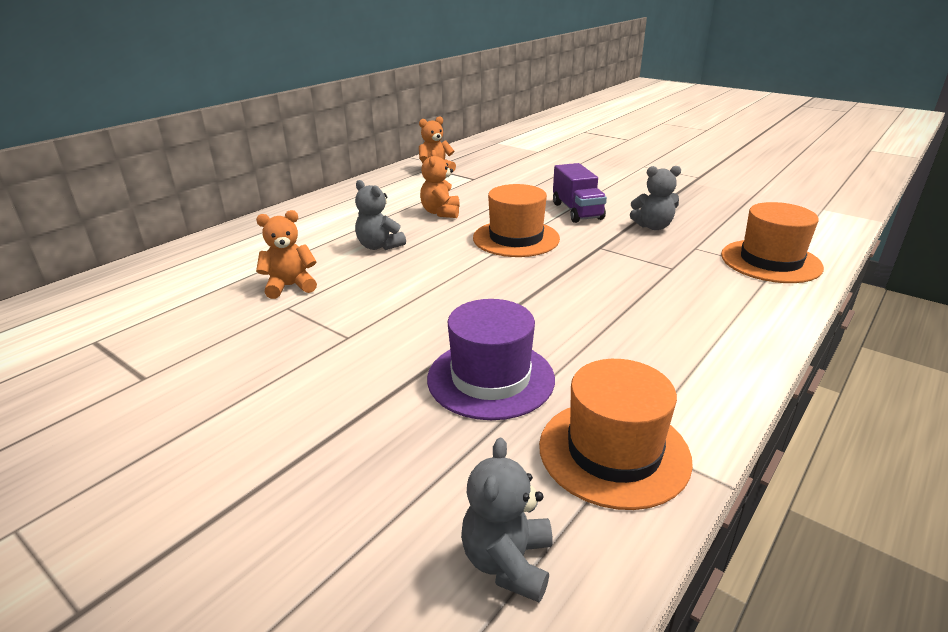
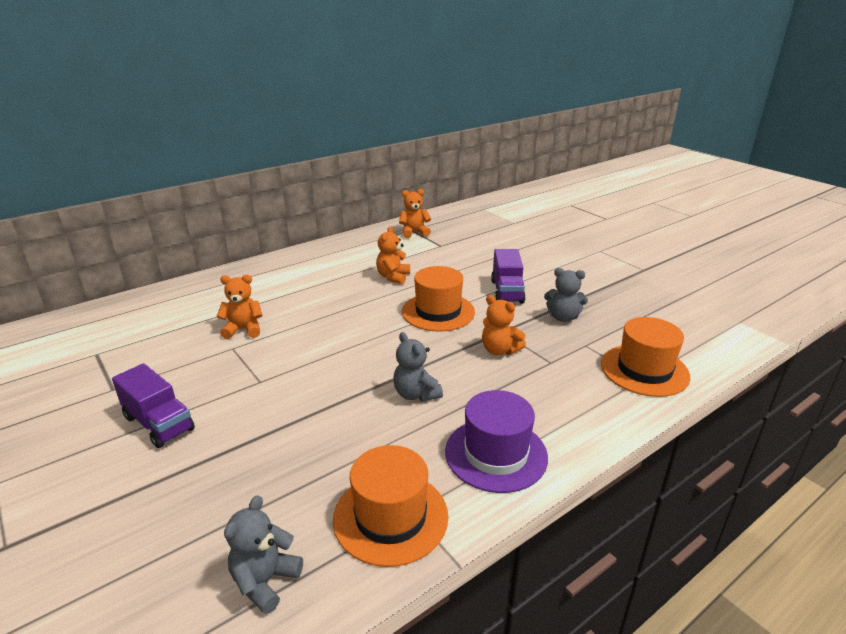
camera: 15 degrees right, 0 degrees up
(236, 406) = (159, 423): none -> purple truck
(379, 246) = (327, 303): grey teddy bear -> grey teddy bear (416, 394)
(490, 378) = (340, 437): purple hat -> purple hat (496, 454)
(610, 264) = (499, 350): none -> orange teddy bear

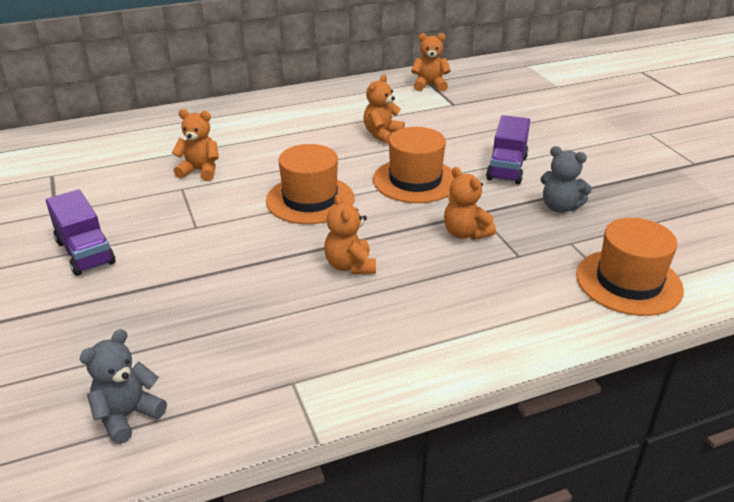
camera: 15 degrees right, 5 degrees up
(390, 517) = (269, 382): orange hat -> orange hat (310, 200)
(416, 394) = (350, 266): grey teddy bear -> orange teddy bear
(496, 454) = (407, 342): purple hat -> none

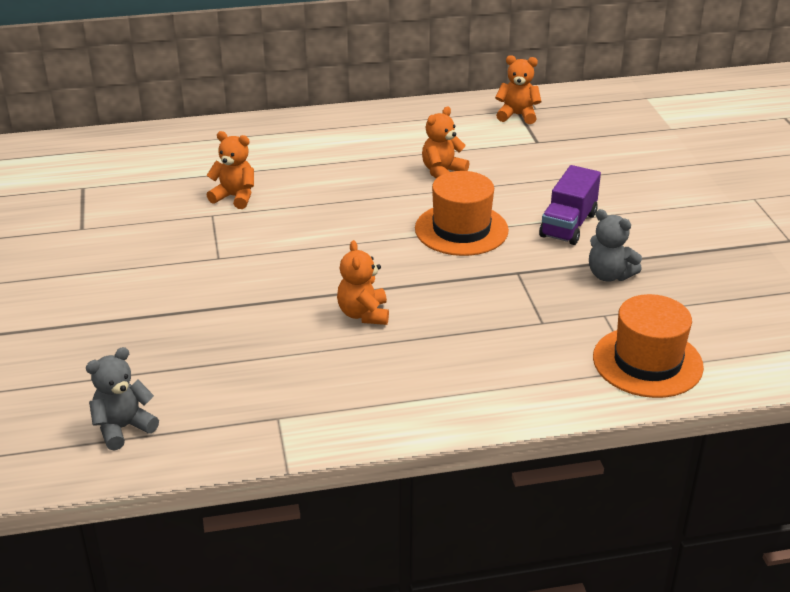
camera: 10 degrees right, 0 degrees up
(85, 252) = (106, 273): purple truck -> none
(310, 200) = (342, 240): orange hat -> none
(465, 233) = (495, 293): orange teddy bear -> none

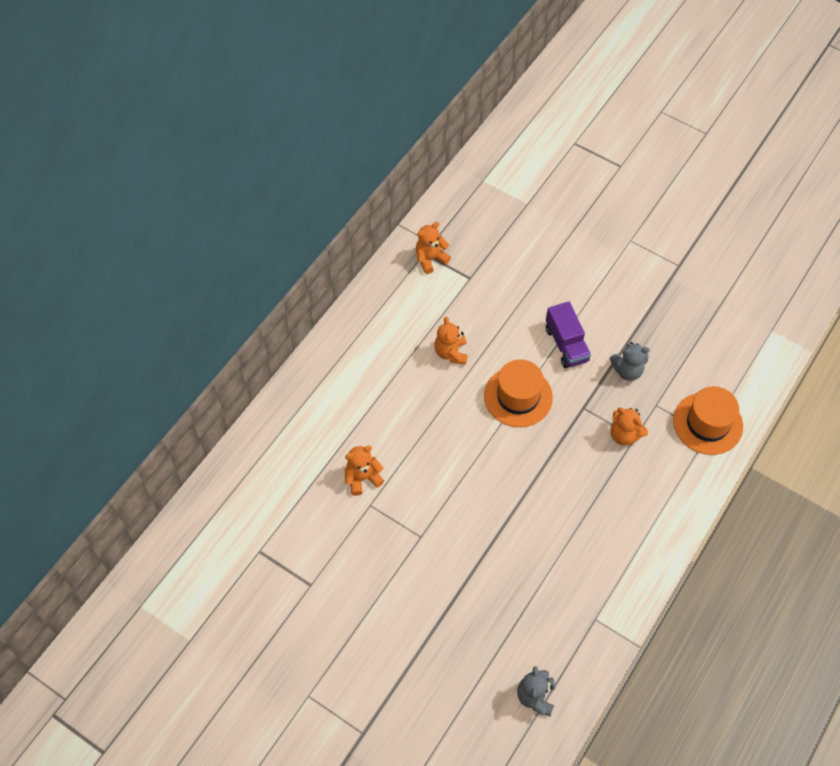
camera: 45 degrees left, 25 degrees up
(363, 314) = (548, 510): orange teddy bear -> orange teddy bear (624, 435)

